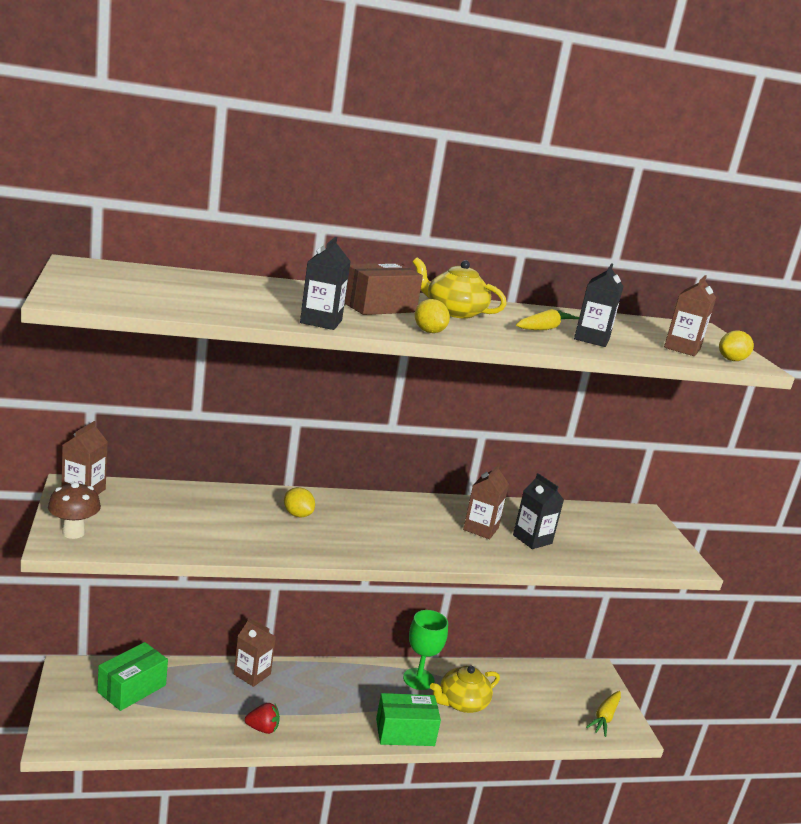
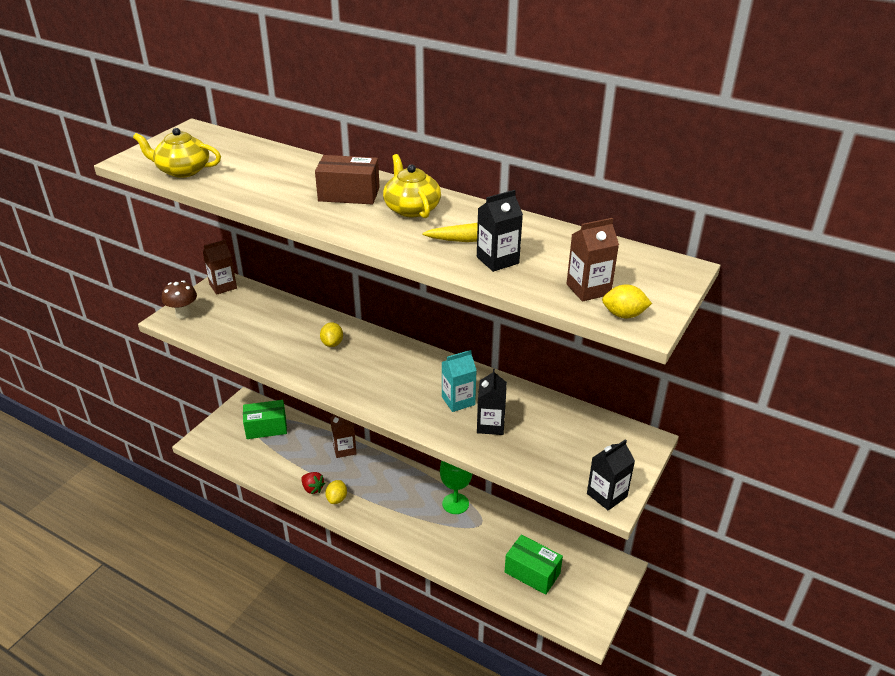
camera: 45 degrees right, 15 degrees up
(321, 322) = (269, 203): black carton -> black carton (607, 495)
(405, 732) = (401, 536): green box -> green box (532, 572)
(429, 331) = (343, 226): yellow lemon -> yellow lemon (337, 499)
(461, 702) = (468, 536): yellow teapot -> yellow teapot (182, 170)
(481, 529) = (458, 400): brown carton -> turquoise carton
(604, 717) = (577, 607): yellow carrot -> none

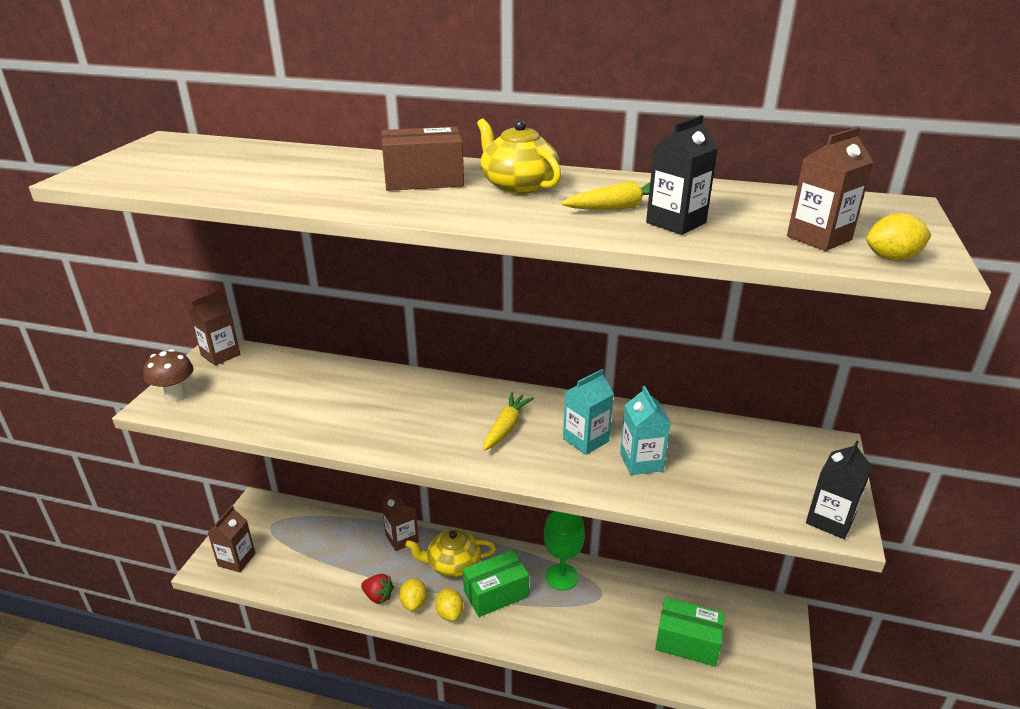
camera: 15 degrees left, 5 degrees down
(182, 170) = (171, 179): yellow teapot -> yellow teapot (452, 564)
(220, 440) = (236, 560): none -> brown carton
(266, 428) = (293, 531): green box -> green box (496, 594)
(332, 343) = (393, 399): yellow lemon -> yellow lemon (450, 613)
(404, 380) = (506, 427): none -> yellow carrot
(490, 425) = (641, 462): black carton -> turquoise carton

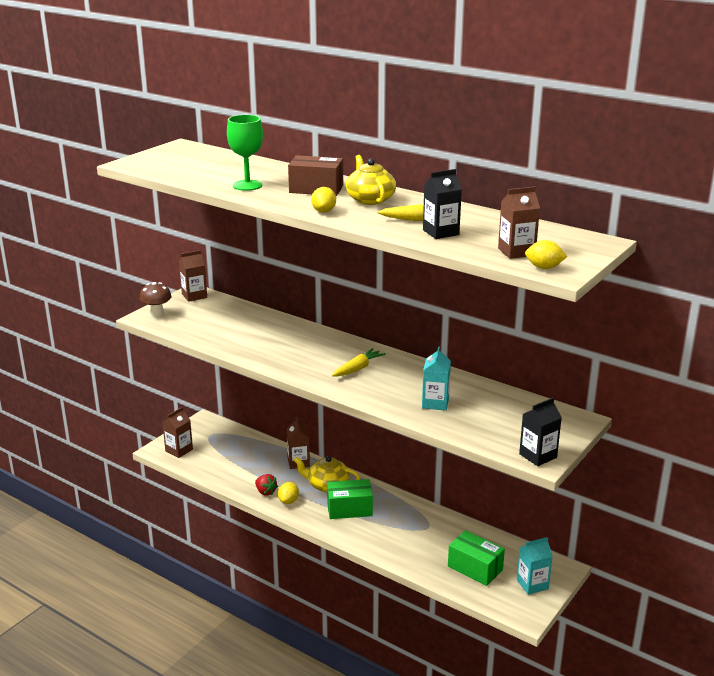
camera: 20 degrees right, 5 degrees down
(450, 613) = (310, 512): yellow lemon -> yellow lemon (324, 211)
(561, 577) = (404, 510): green goblet -> green goblet (247, 185)
(585, 440) = (407, 385): turquoise carton -> turquoise carton (532, 584)

